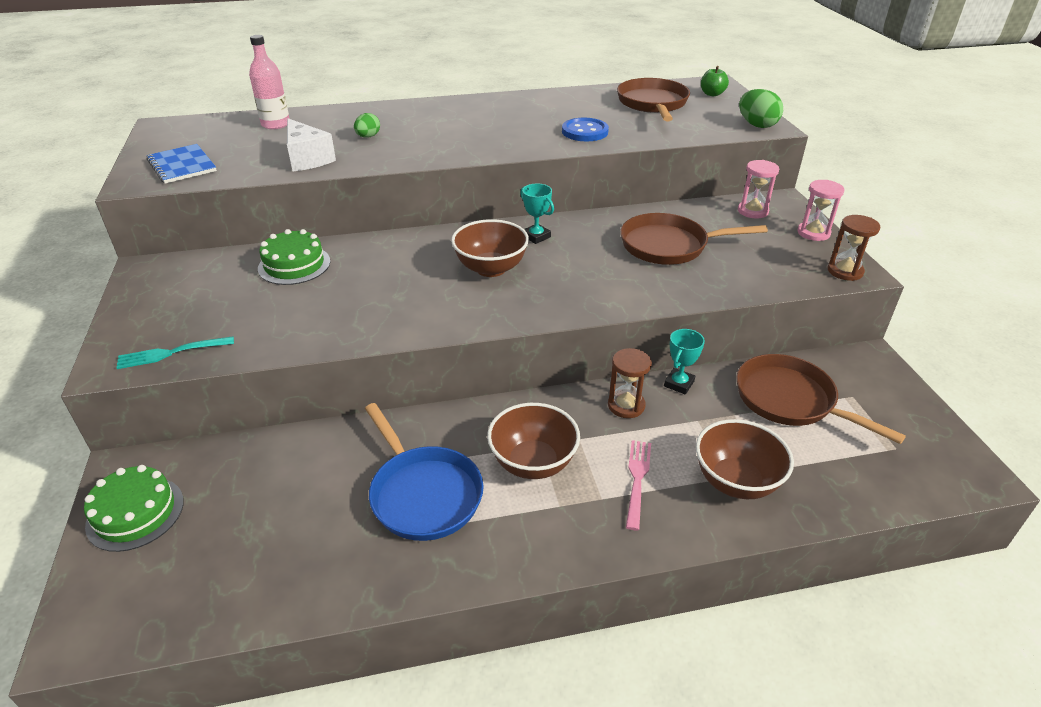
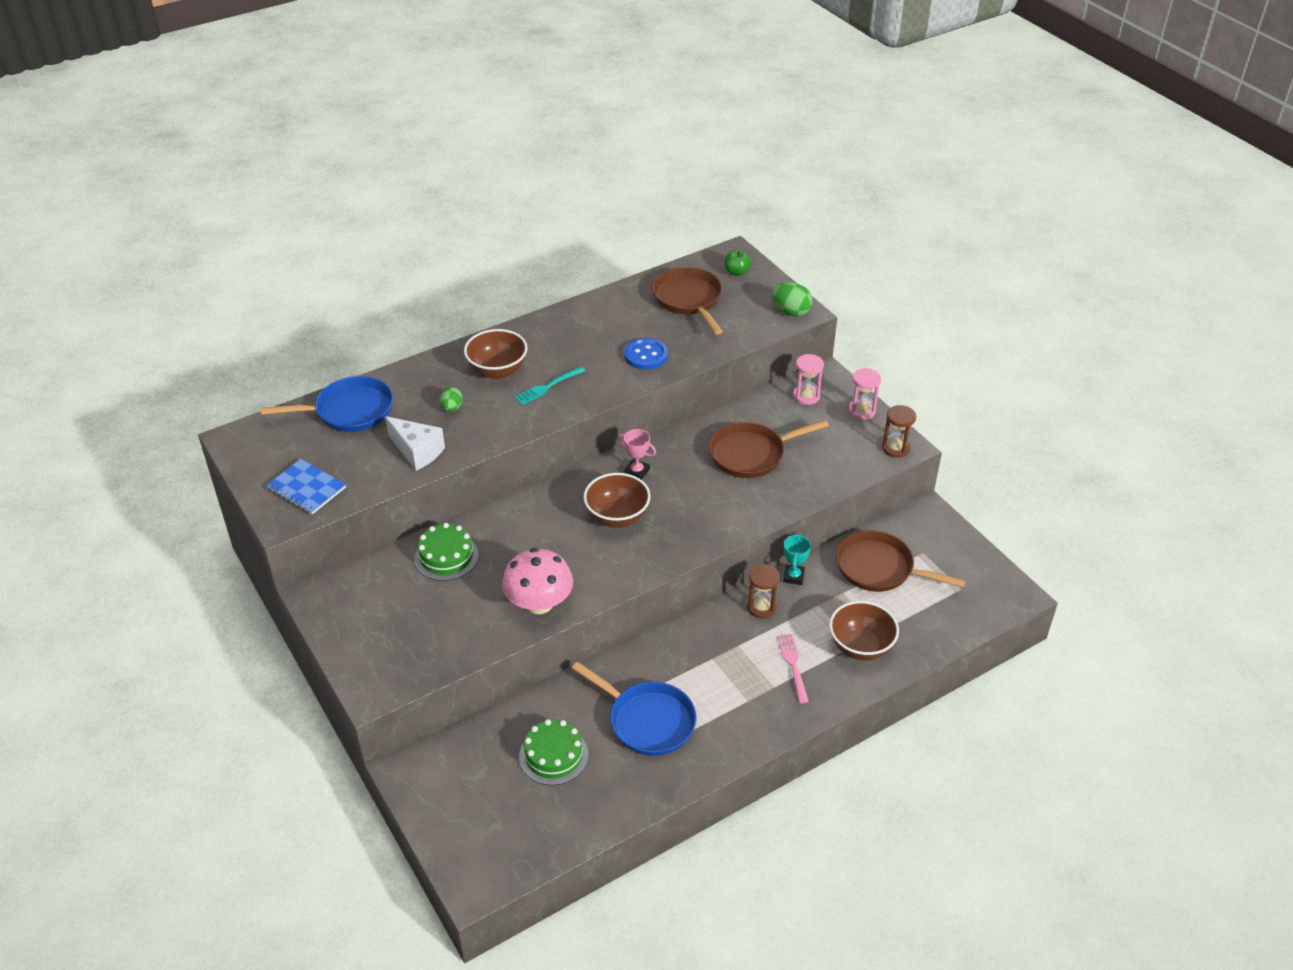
camera: 20 degrees left, 5 degrees up
(135, 513) = (444, 798): green cake -> green cake (553, 755)
(172, 353) = (412, 668): turquoise fork -> turquoise fork (548, 386)
(275, 124) = (349, 411): pink bottle -> blue pan
(353, 325) = (539, 603): none -> pink mushroom
(533, 463) = (714, 674): brown bowl -> brown bowl (497, 371)
(536, 236) = (637, 471): turquoise trophy -> pink trophy

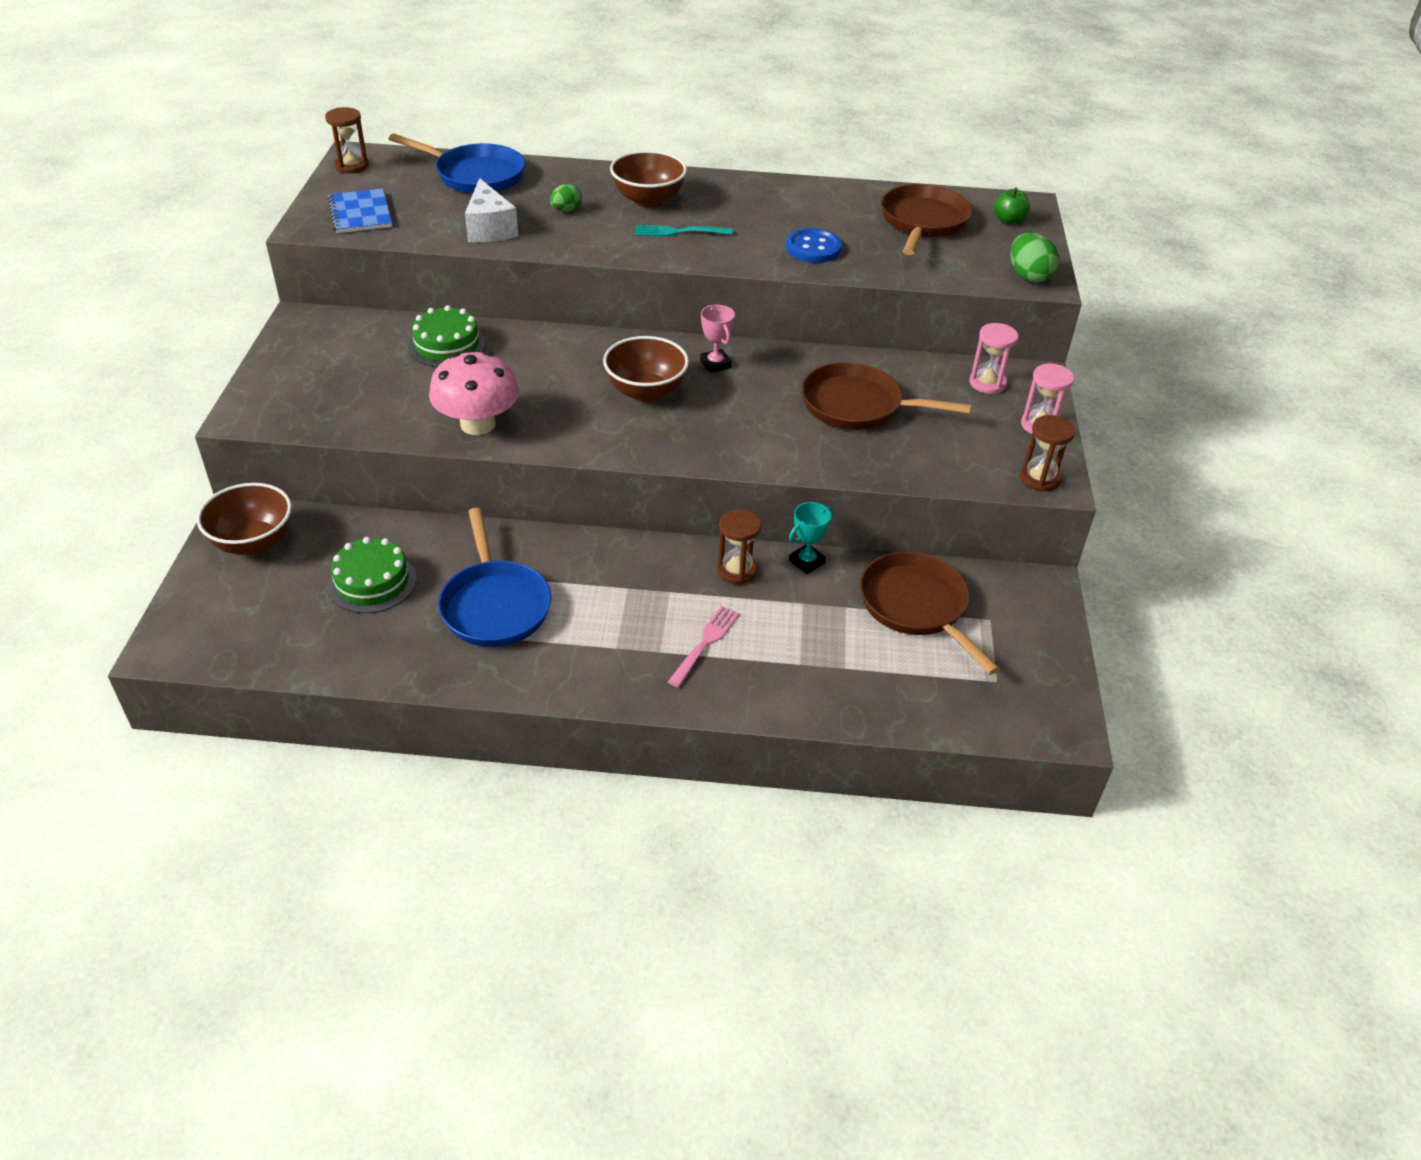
camera: 35 degrees right, 0 degrees up
(244, 450) = (351, 166): none -> brown hourglass
(860, 647) = (803, 670): brown bowl -> brown bowl (253, 542)

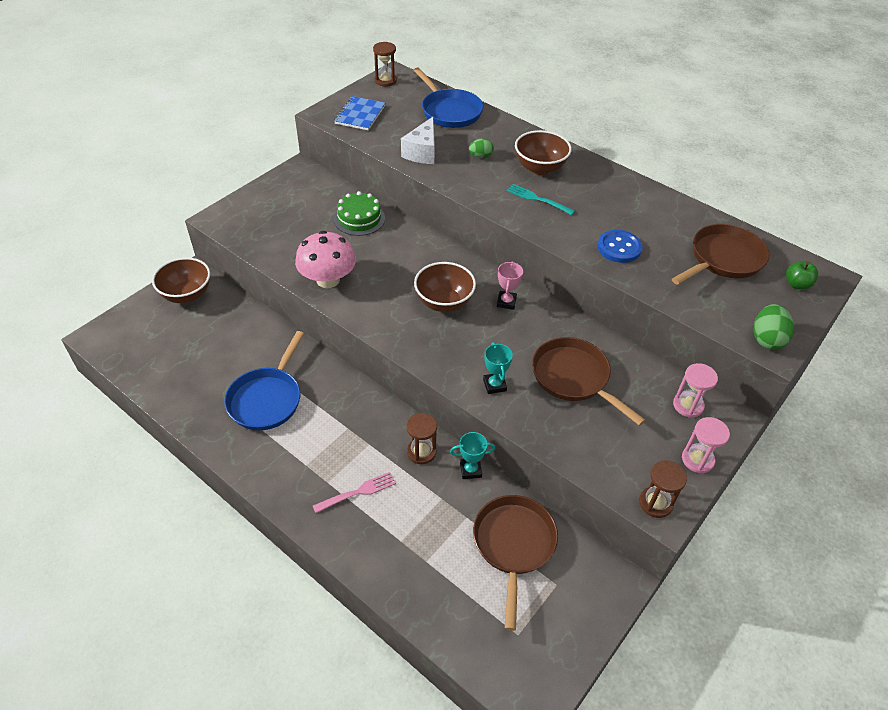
camera: 35 degrees right, 5 degrees up
(372, 582) = (220, 349): green cake -> none
(784, 447) = (494, 385): none -> turquoise trophy

